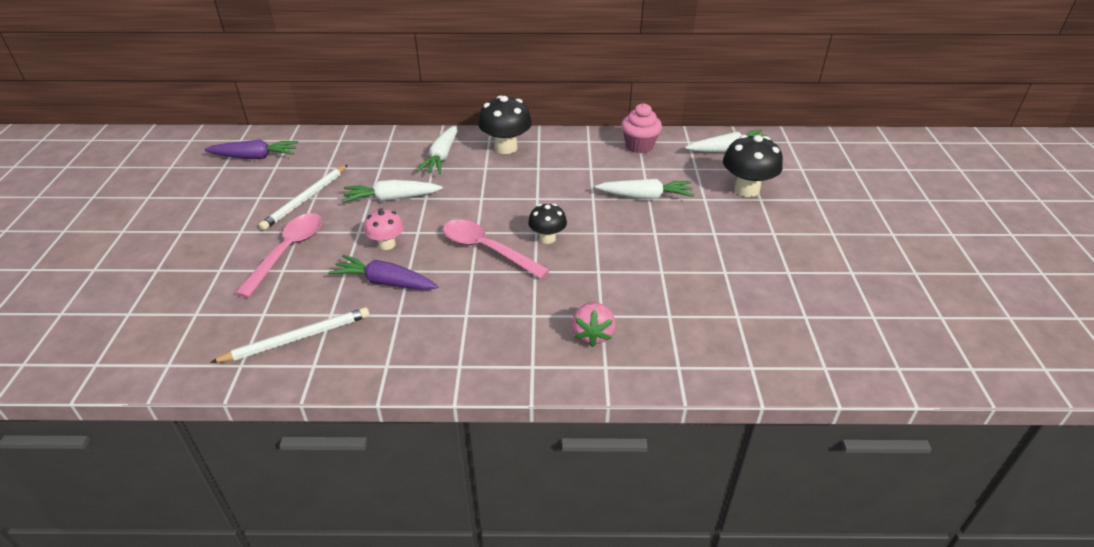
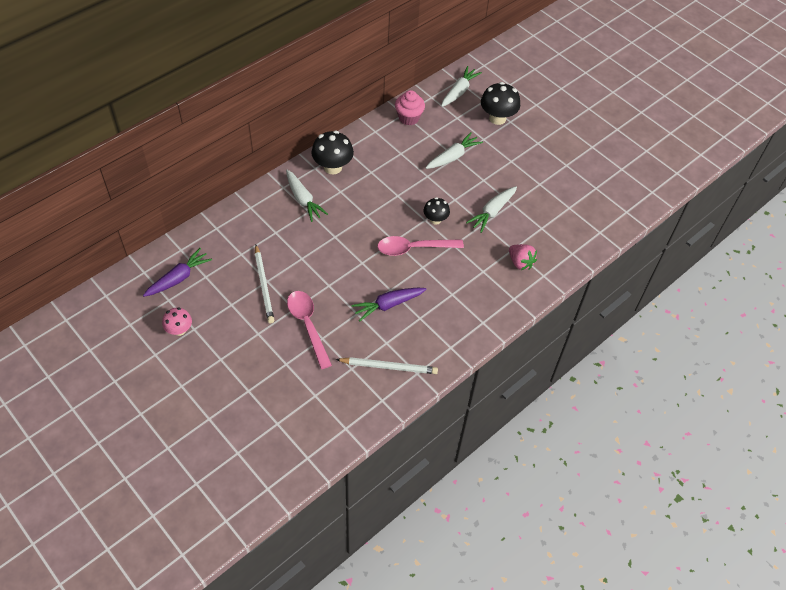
camera: 45 degrees left, 15 degrees up
(297, 338) = (389, 367): white pencil -> white pencil turned 75 degrees clockwise
(387, 244) = (356, 282): pink mushroom -> pink mushroom (179, 330)
(392, 198) = (316, 250): white carrot -> white carrot (492, 212)

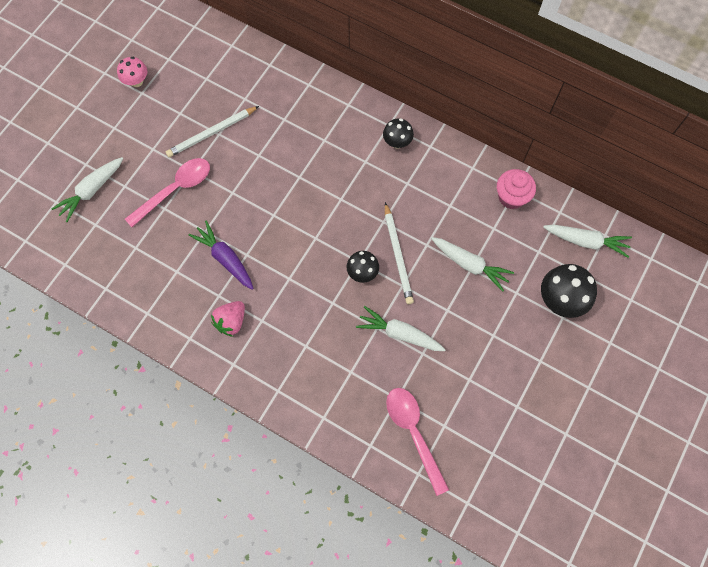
camera: 75 degrees right, 15 degrees up
(179, 278) = (196, 57): purple carrot -> none
(303, 200) = (338, 129): white carrot -> white carrot (91, 191)
(333, 167) = (397, 142): black mushroom -> black mushroom, size x0.61
(389, 367) = (147, 283): white pencil -> white pencil (398, 255)
(413, 248) = (312, 261): pink spoon -> pink spoon (413, 433)
(520, 262) = (333, 385): pink strawberry -> pink strawberry (231, 321)

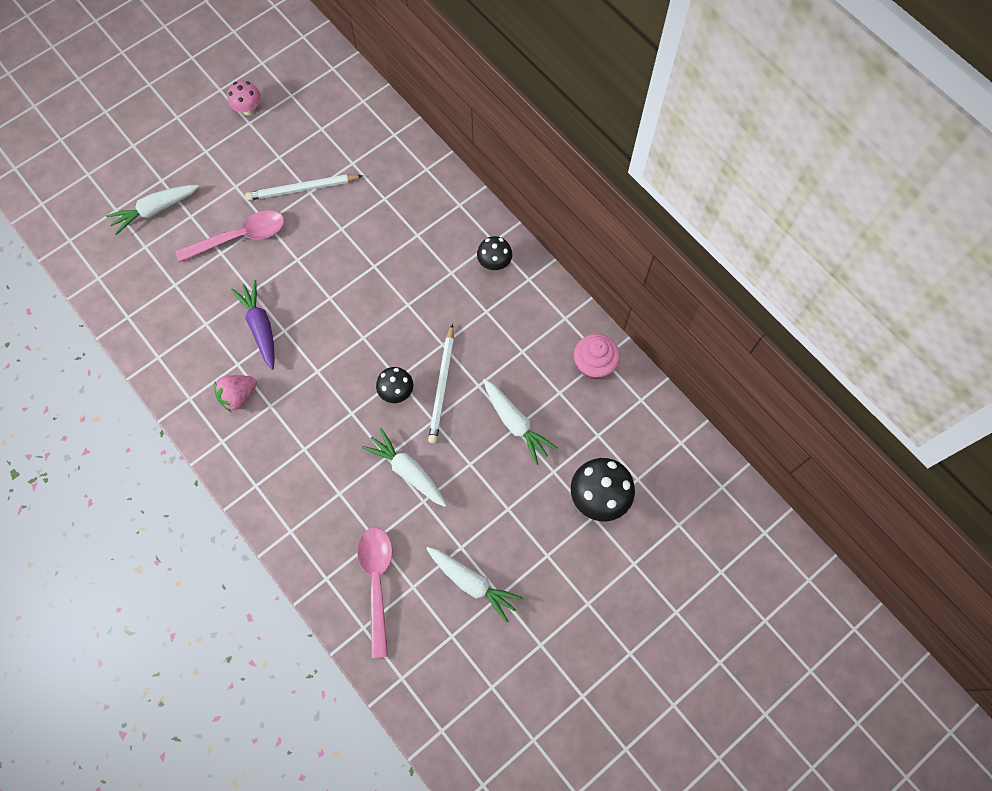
camera: 20 degrees right, 0 degrees up
(586, 241) = (656, 442): white carrot -> white carrot (472, 583)

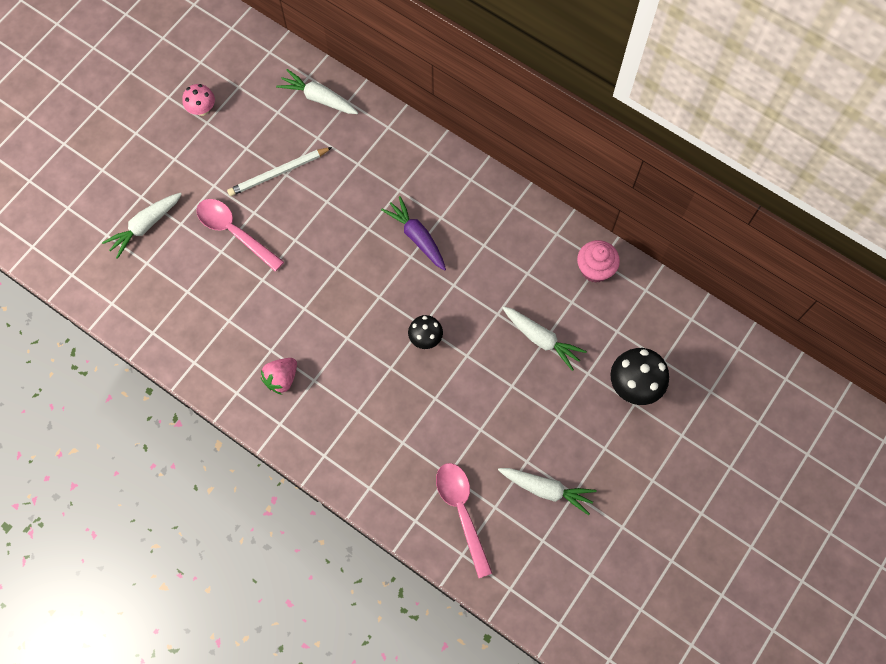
camera: 15 degrees left, 0 degrees up
(240, 237) = (234, 232): pink spoon -> pink spoon turned 105 degrees counterclockwise
(260, 327) = (281, 311): purple carrot -> purple carrot (417, 237)
(408, 471) = (458, 406): white carrot -> white carrot (319, 98)
(442, 386) = (465, 322): white pencil -> none
(494, 263) = (477, 199): black mushroom -> none

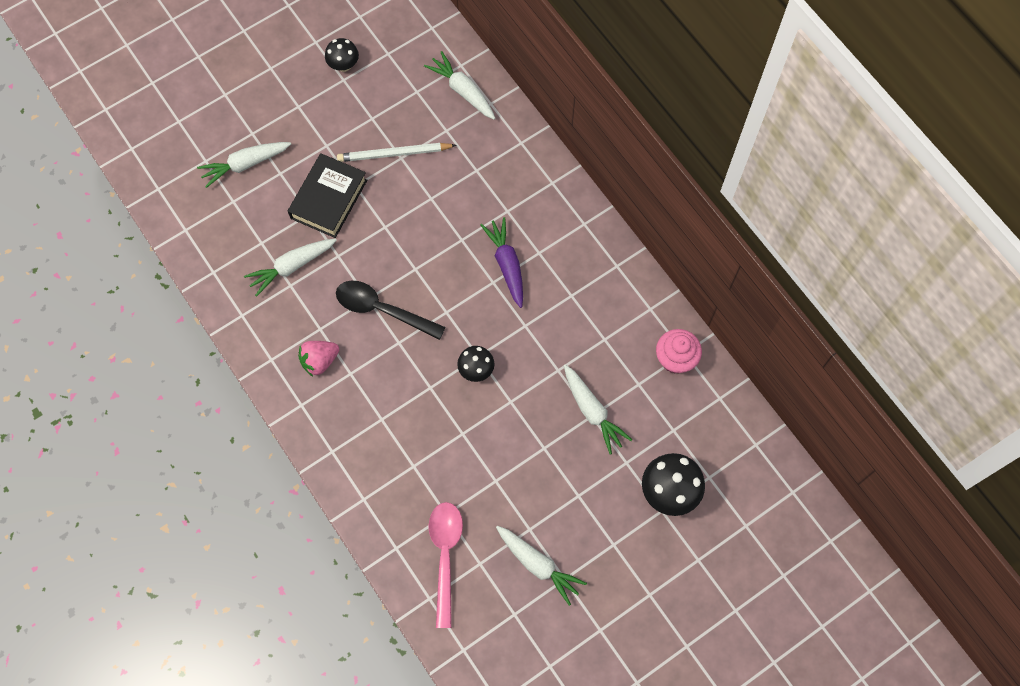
camera: 20 degrees right, 0 degrees up
(202, 109) = (344, 65): pink mushroom -> black mushroom
(223, 303) = (292, 266): none -> white carrot
(234, 232) = (329, 199): pink spoon -> black book
(321, 314) = (382, 309): none -> black spoon

